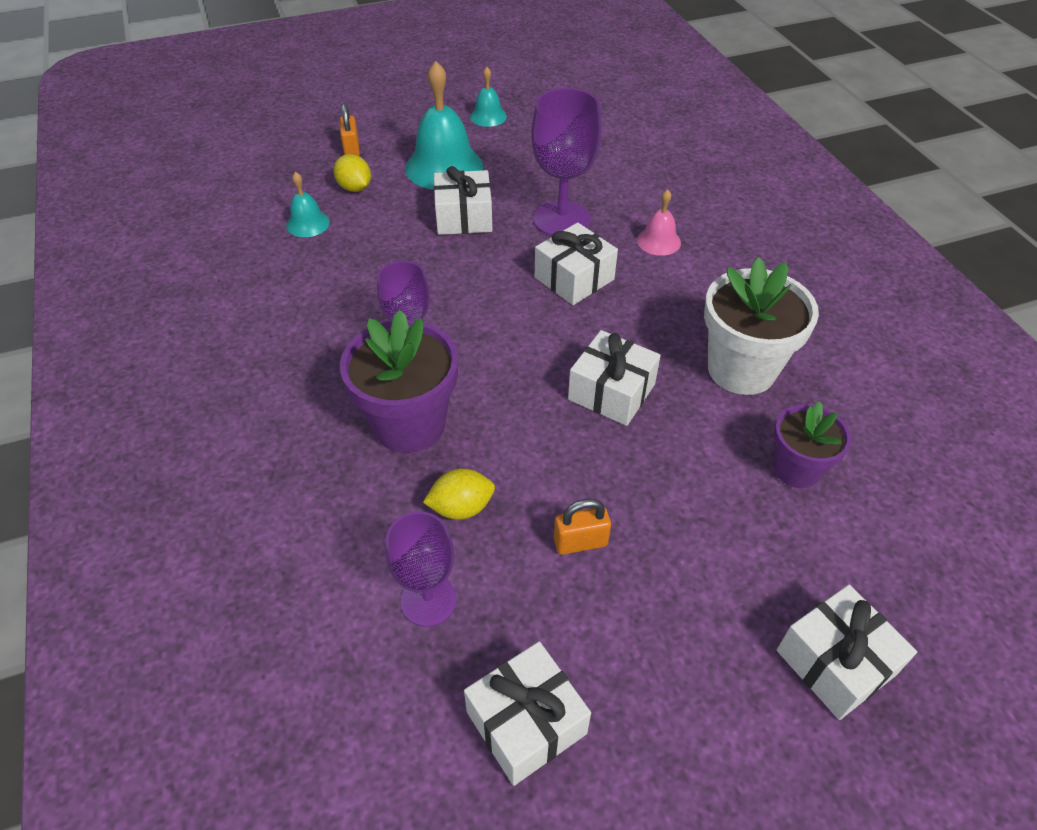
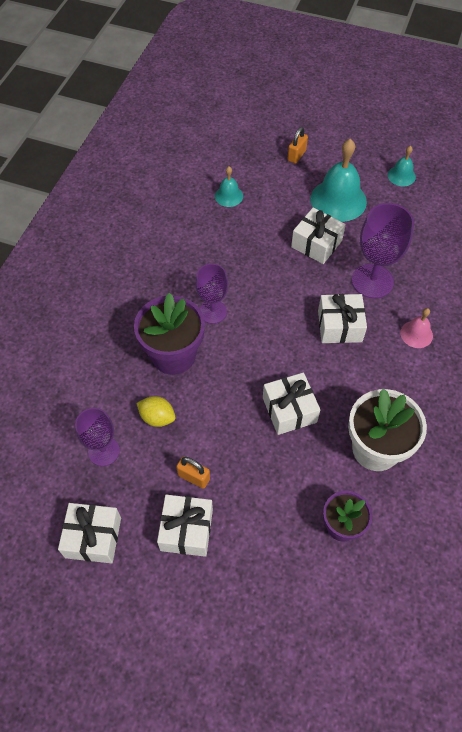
camera: 40 degrees right, 10 degrees up
(355, 188) = (274, 185): yellow lemon -> none
(835, 662) = (251, 630): white gift -> white gift (186, 530)

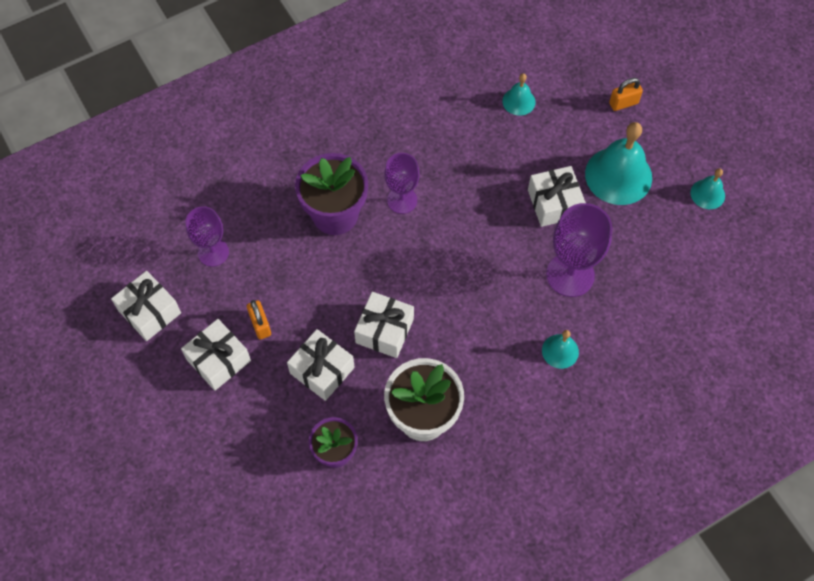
camera: 40 degrees right, 5 degrees up
(157, 417) = (276, 256): yellow lemon -> none
(339, 326) = (498, 293): white gift -> white gift (322, 370)
(416, 334) = (560, 351): pink bell -> turquoise bell

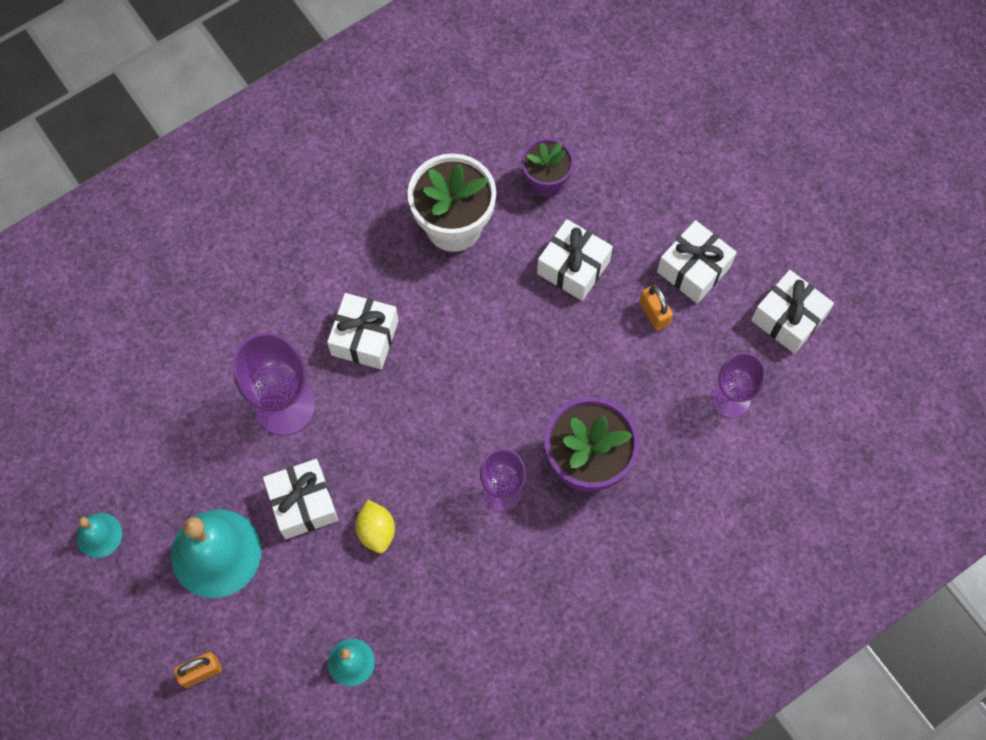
camera: 175 degrees right, 5 degrees up
(384, 331) = (506, 318): white gift -> white gift (365, 338)
(498, 181) = (376, 531): none -> yellow lemon
(560, 351) = (299, 311): turquoise bell -> none

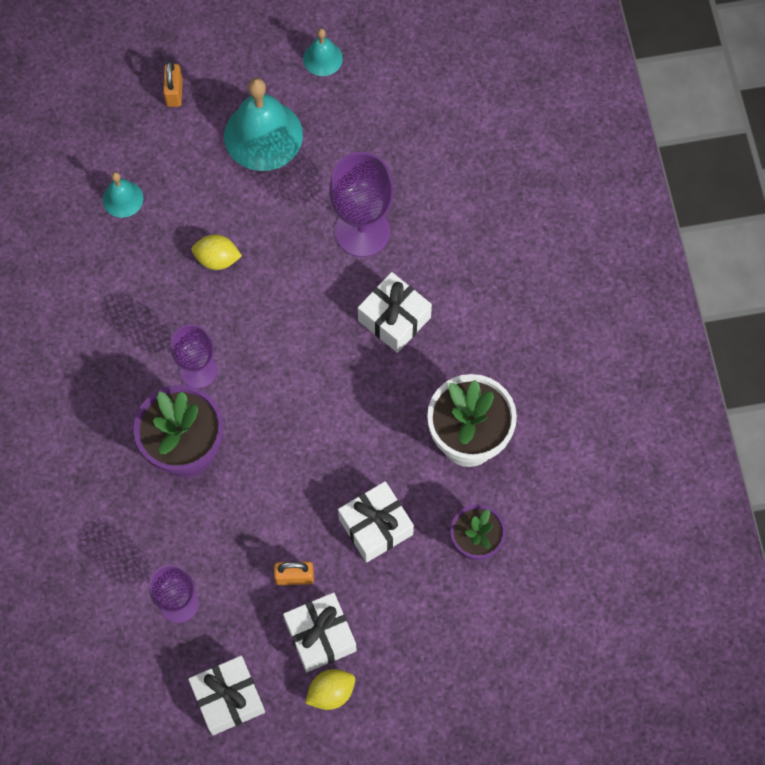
camera: 115 degrees right, 0 degrees up
(303, 503) = (270, 213): white gift -> none
(736, 240) = (331, 692): none -> yellow lemon

